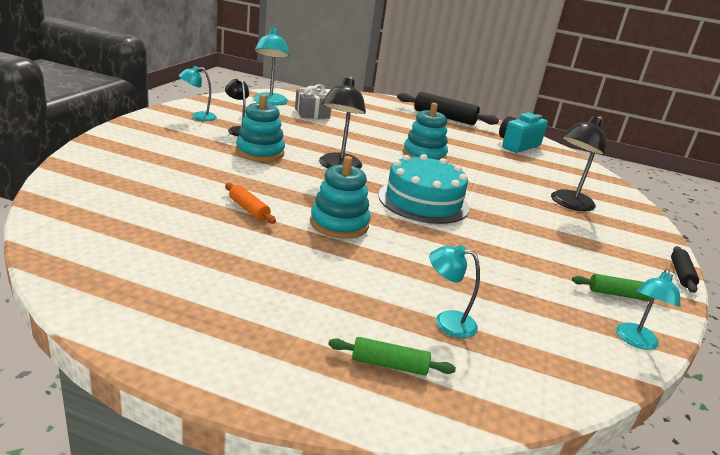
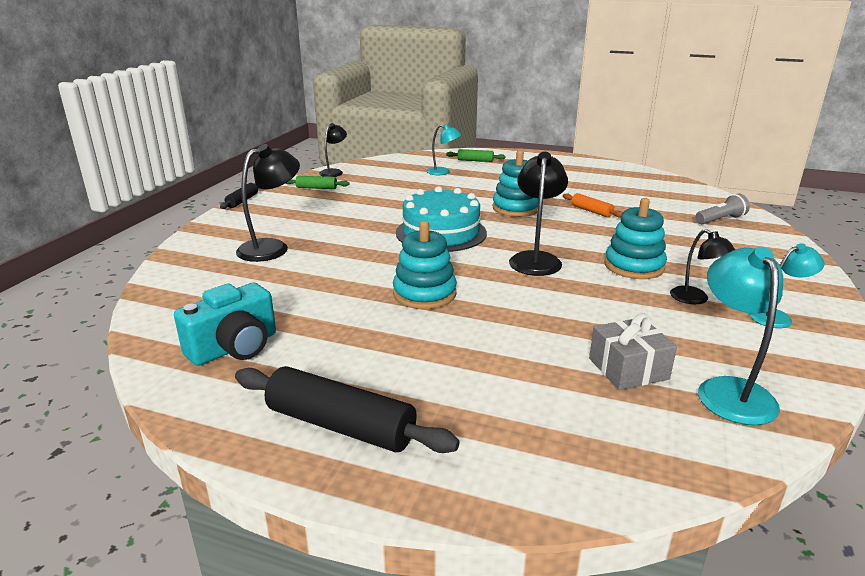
camera: 175 degrees left, 0 degrees up
(109, 180) = (720, 220): none -> grey flashlight
(635, 341) = (334, 172): turquoise lamp -> black lamp

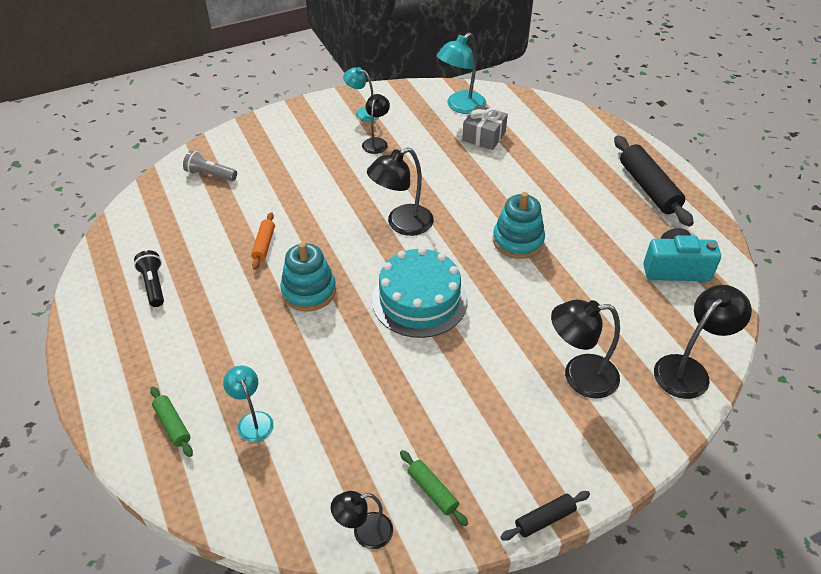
camera: 135 degrees left, 20 degrees up
(177, 283) = (688, 370): none -> black lamp
(597, 178) = (153, 285): none -> black flashlight
(634, 266) = (357, 179): turquoise stacking toy -> none

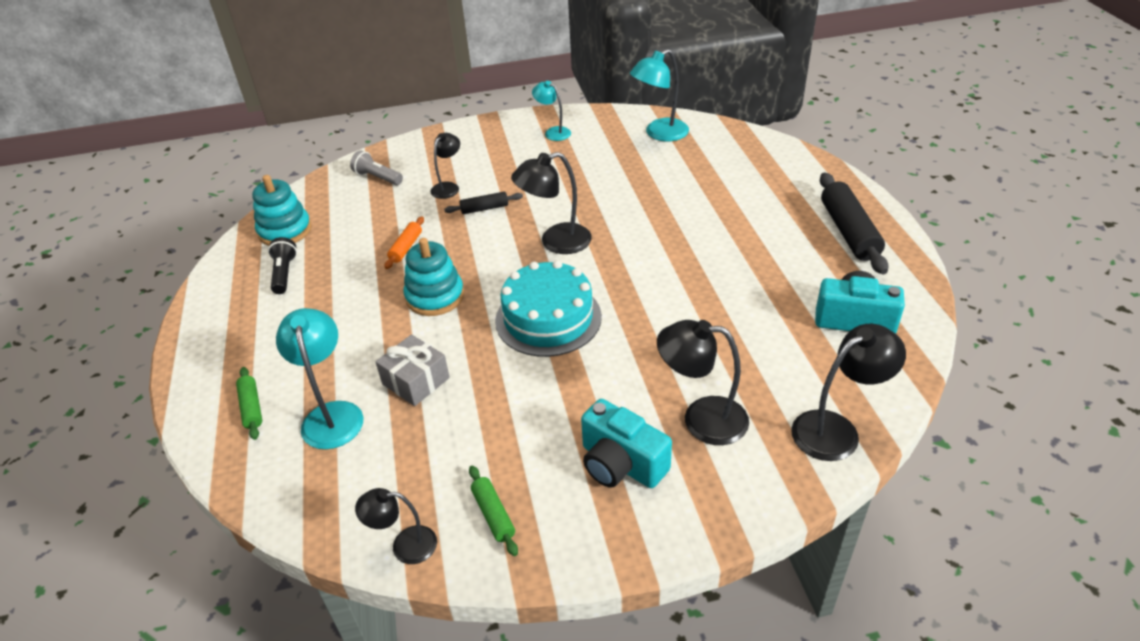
camera: 15 degrees right, 5 degrees down
(253, 420) = (332, 414): turquoise lamp -> turquoise lamp, size x1.60
(376, 142) = (557, 161): black lamp -> black lamp (448, 187)
(484, 136) = (675, 164): grey gift -> grey gift (415, 381)
(518, 241) = (677, 271): turquoise stacking toy -> turquoise stacking toy (285, 231)
(525, 427) = (621, 464): none -> turquoise camera
(544, 519) = (609, 565): black rolling pin -> black rolling pin (484, 209)

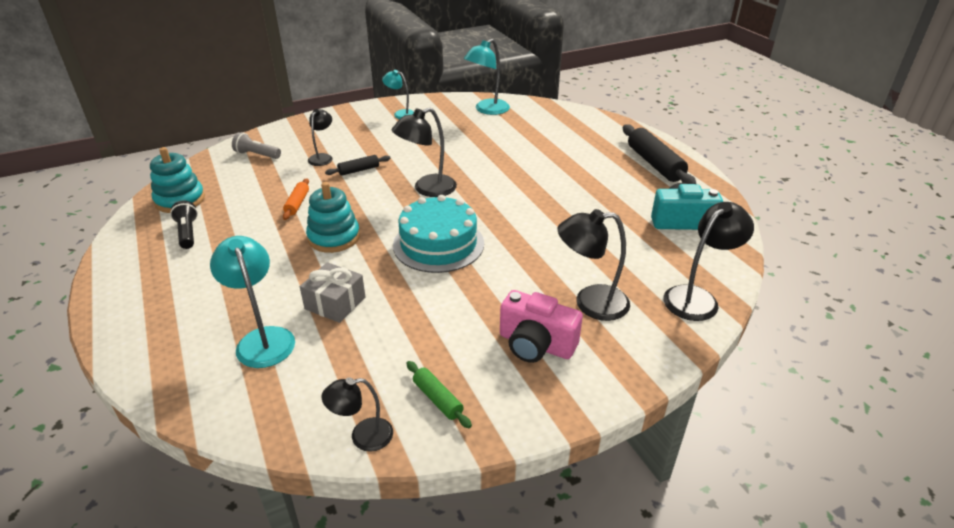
camera: 15 degrees left, 5 degrees down
(252, 407) = (182, 342): green rolling pin -> none
(621, 464) = (536, 344): turquoise camera -> pink camera

